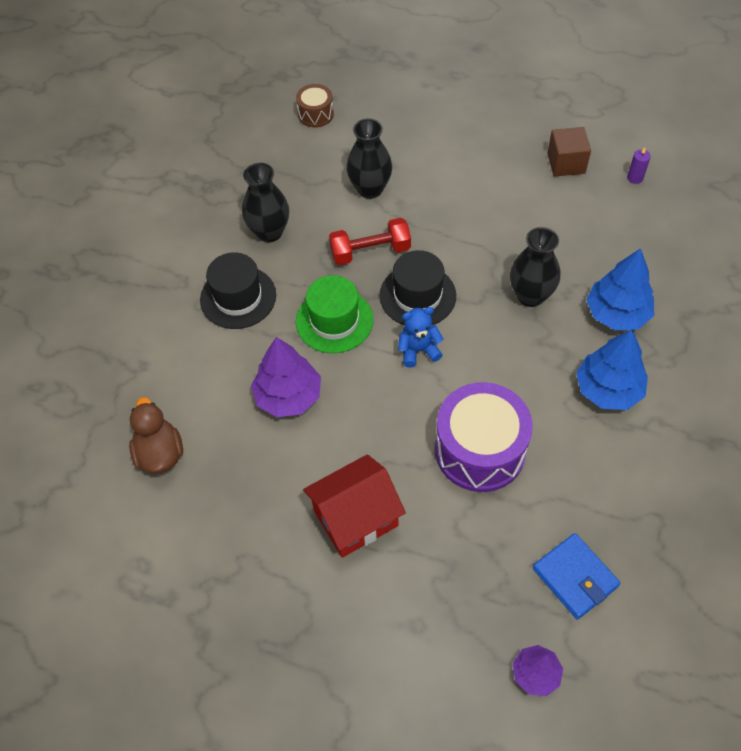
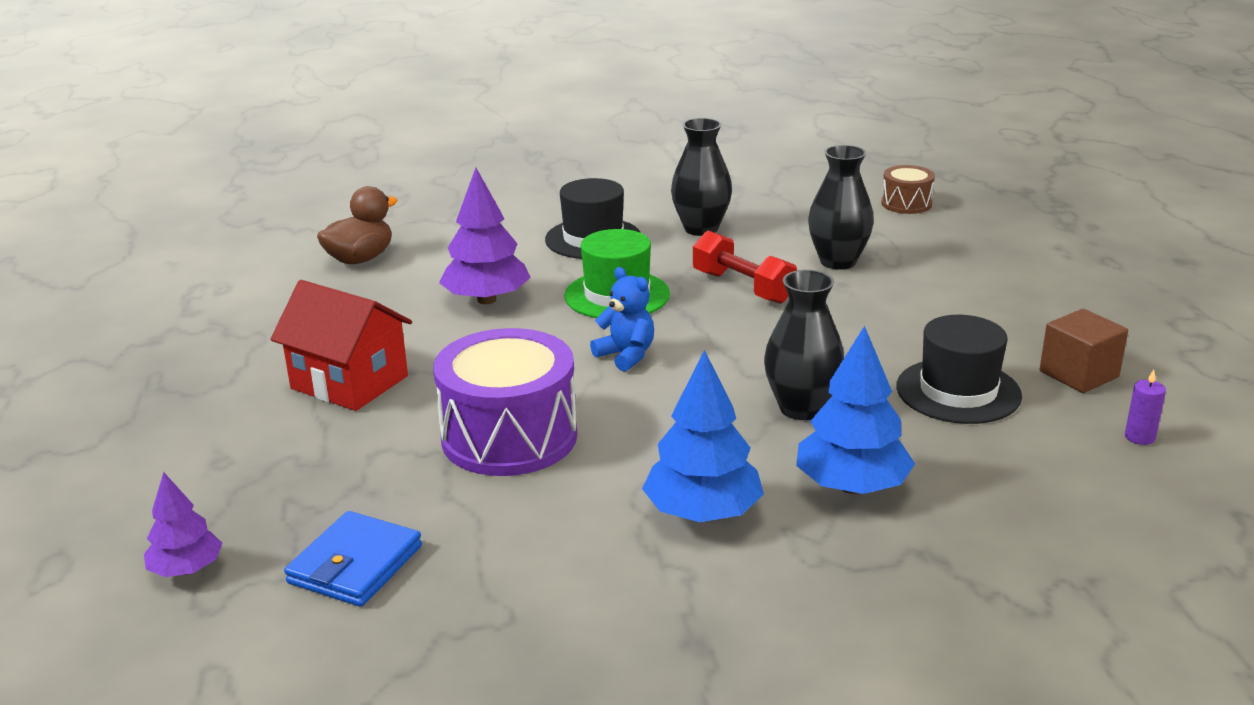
camera: 60 degrees right, 30 degrees down
(417, 295) = (710, 333): black hat -> black hat (958, 391)

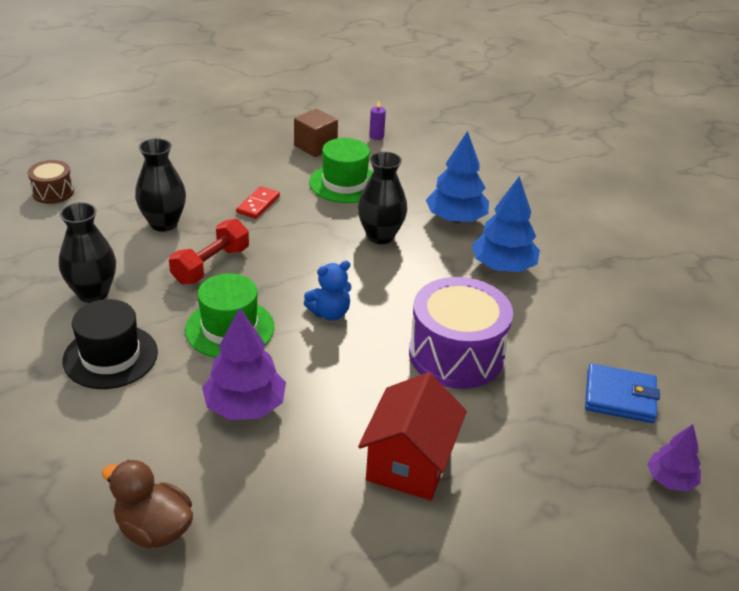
camera: 105 degrees left, 10 degrees up
(626, 355) = (330, 313): blue teddy bear -> blue teddy bear turned 150 degrees counterclockwise
(887, 320) = (258, 204): none -> red domino
(958, 391) = (344, 183): black hat -> green hat

